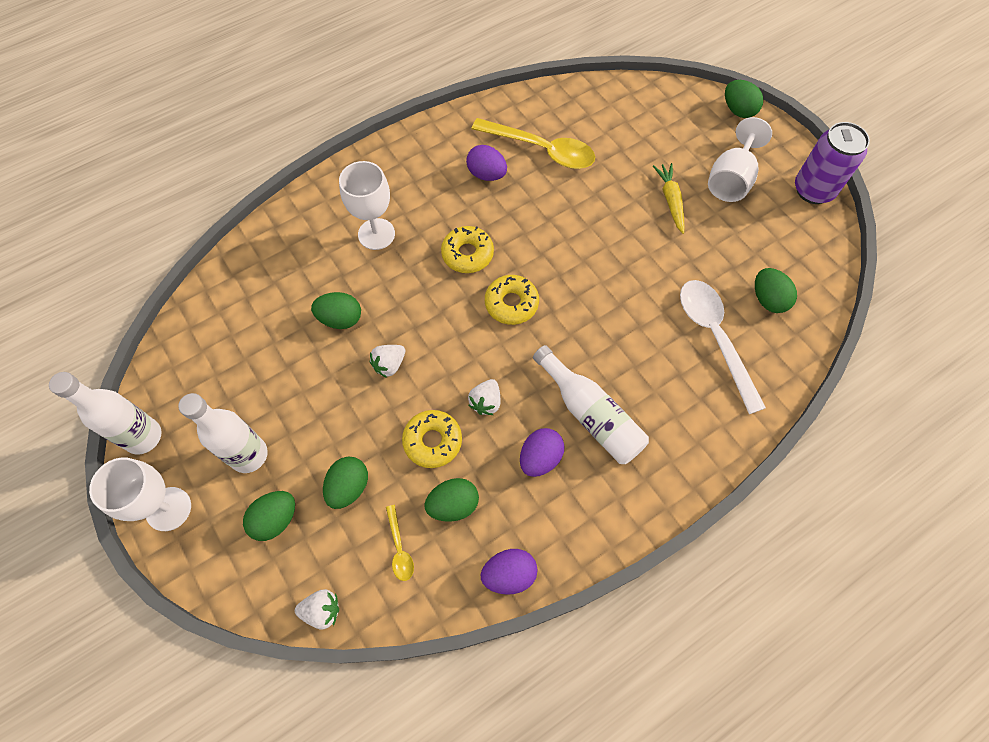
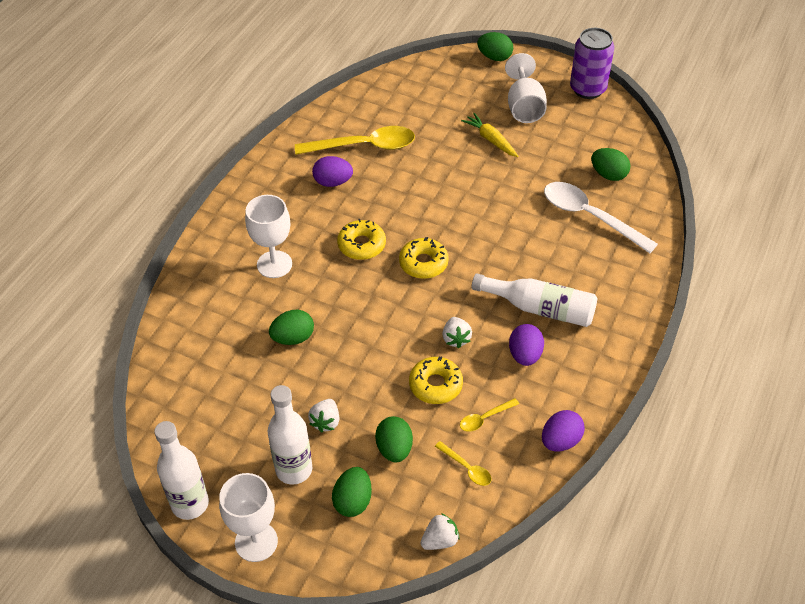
camera: 30 degrees left, 15 degrees down
(389, 365) = (359, 350): white strawberry -> white strawberry (326, 422)
(453, 505) = (484, 418): green egg -> yellow spoon

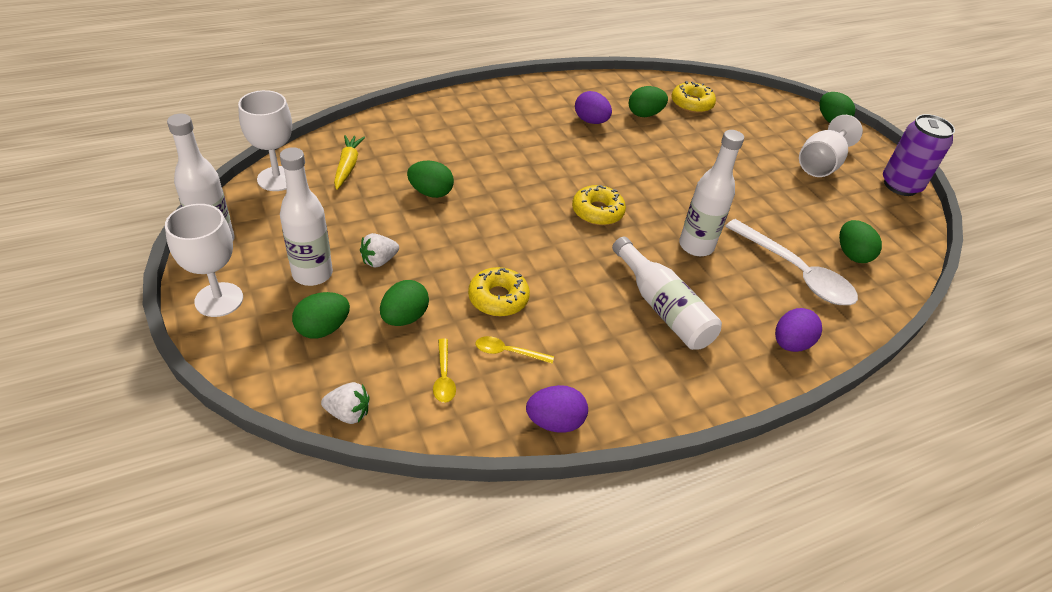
camera: 35 degrees right, 5 degrees down
(274, 264) = (480, 142): white goblet -> white goblet (277, 179)
(361, 245) = (562, 170): yellow donut -> yellow donut (691, 103)
(364, 146) = (644, 114): yellow spoon -> green egg
(456, 339) = (558, 278): white strawberry -> none
(490, 140) = (761, 168): yellow carrot -> yellow carrot (348, 166)
(513, 242) = (696, 246): none -> white bottle
(525, 355) = (605, 332): purple egg -> purple egg (790, 343)
(590, 216) = (796, 273): white spoon -> white spoon turned 150 degrees clockwise

